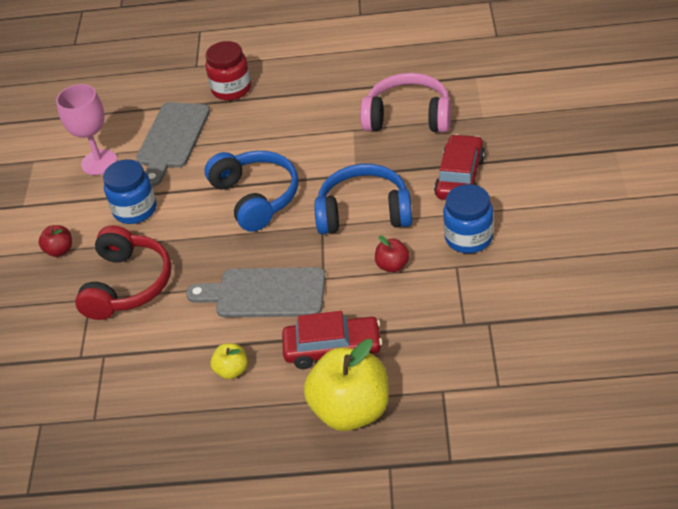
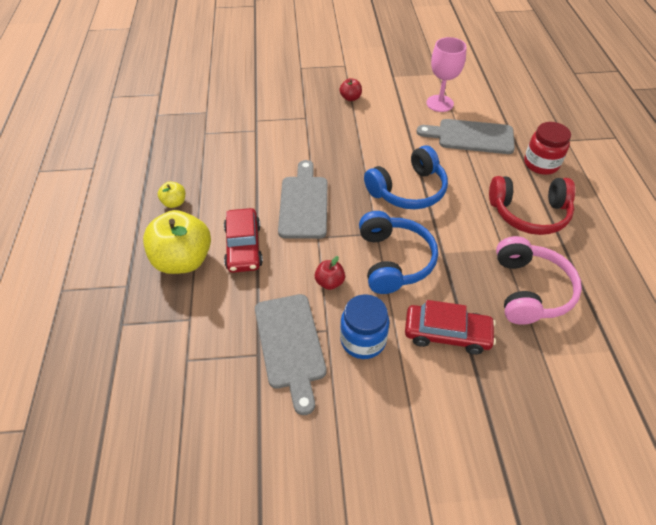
camera: 80 degrees right, 5 degrees up
(127, 284) = (317, 132): red headphones -> red headphones (529, 213)
(135, 210) = (391, 127): blue jar -> none
(232, 370) = (232, 192): yellow apple -> yellow apple (174, 203)
(476, 295) = (290, 345): none -> grey cutting board

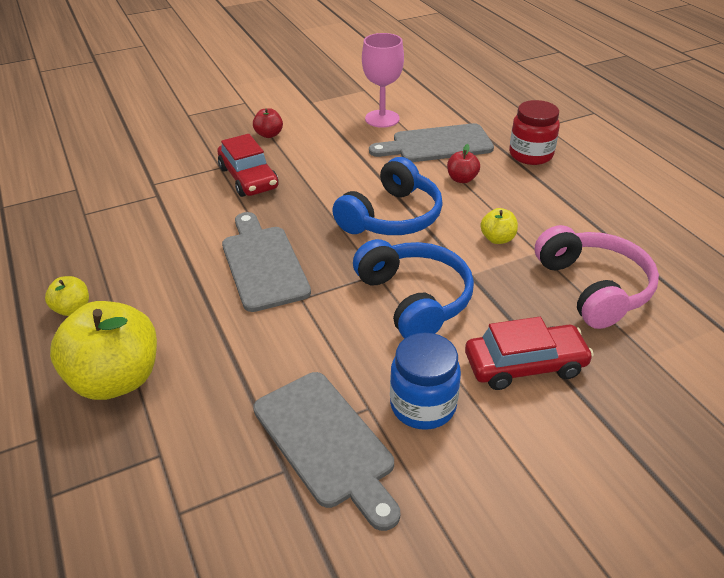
camera: 20 degrees left, 10 degrees down
(243, 247) = (201, 337): red car -> red car (248, 178)
(329, 282) = (343, 348): red apple -> red apple (462, 179)
(477, 229) = (497, 239): none -> yellow apple
(529, 213) = (546, 207): red headphones -> none

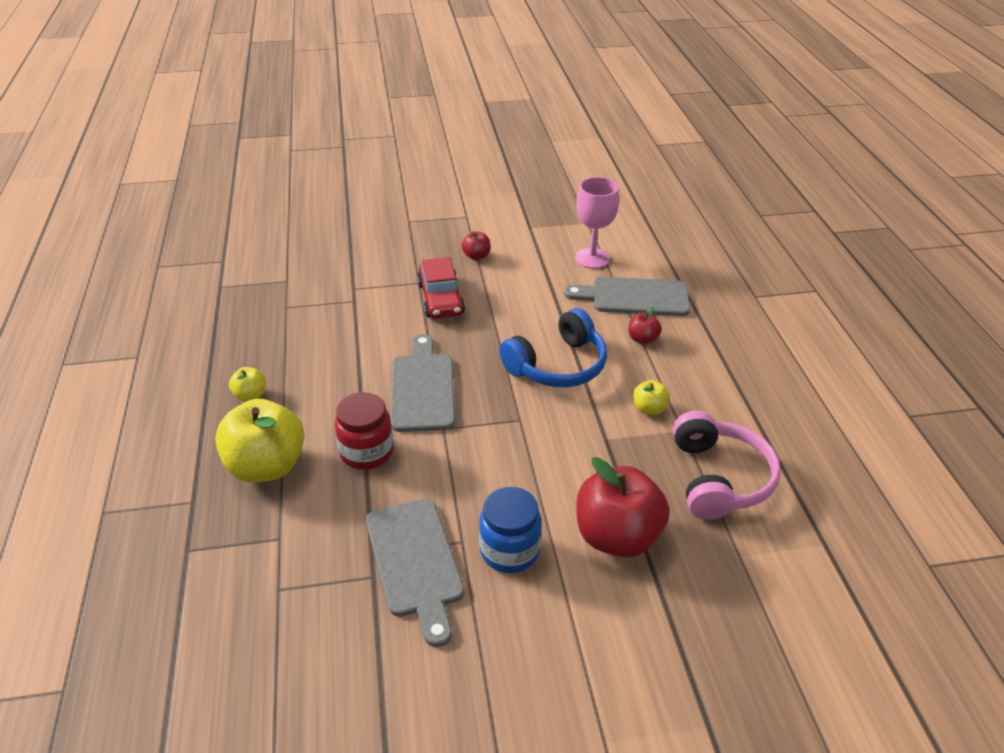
camera: 15 degrees right, 0 degrees up
(414, 299) = (543, 452): blue headphones -> none
(525, 365) = (617, 537): red car -> red apple
(530, 155) = (724, 326): red jar -> red jar (366, 452)

